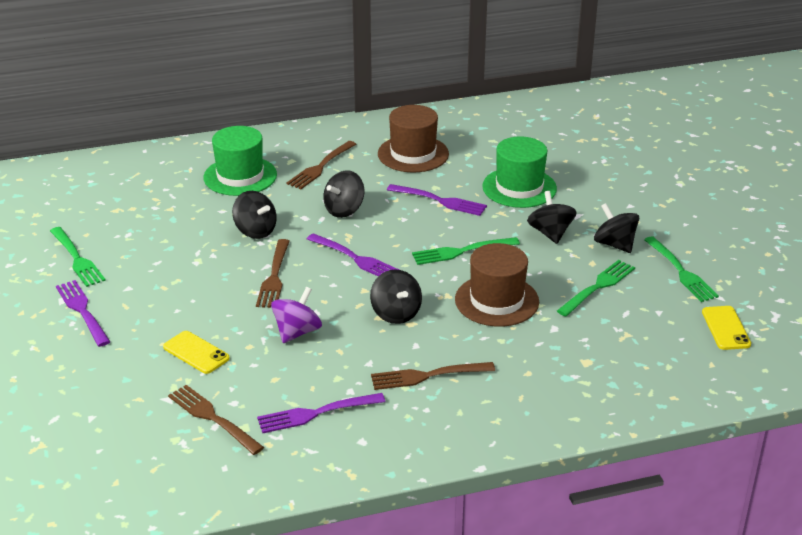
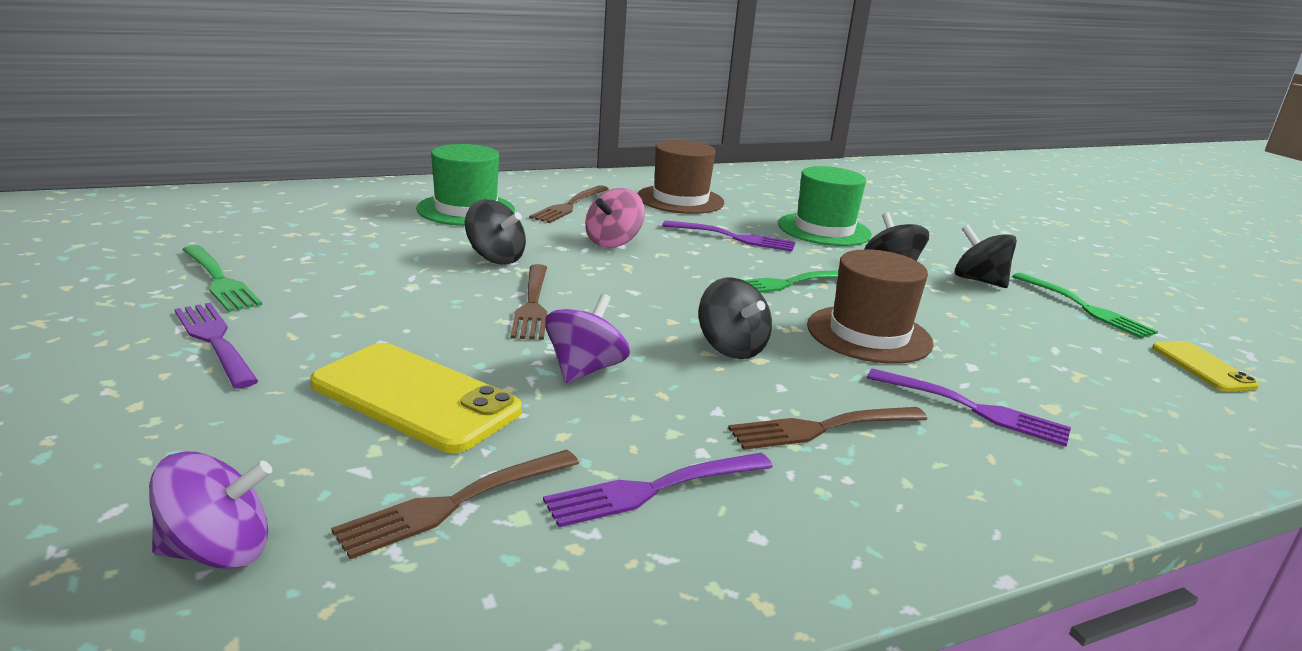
camera: 10 degrees left, 10 degrees down
(104, 440) = (218, 551): none -> purple spinning top
(196, 353) = (415, 397): yellow phone -> yellow phone, size x1.75
(213, 418) = (456, 502): brown fork -> brown fork turned 75 degrees counterclockwise
(344, 210) = (613, 242): black spinning top -> pink spinning top
(355, 258) = (645, 287): purple fork -> purple fork (972, 408)
(597, 287) = (994, 321): green fork -> none

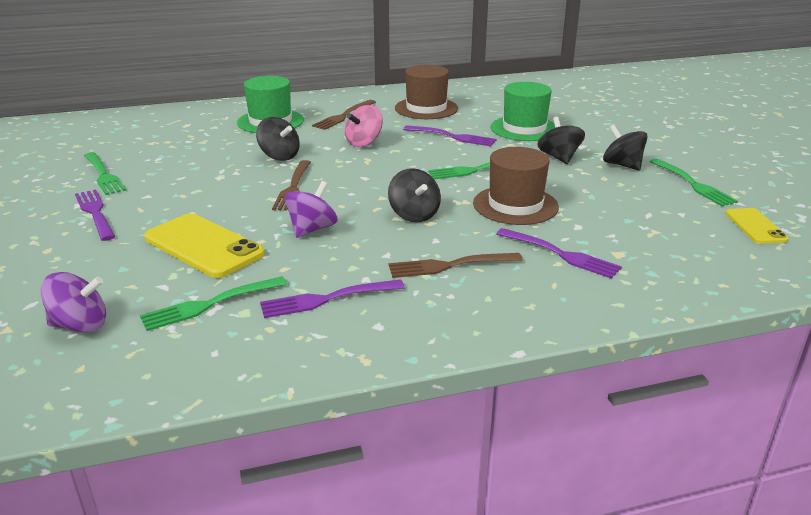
camera: 10 degrees right, 5 degrees up
(456, 502) = (211, 304): brown fork -> green fork

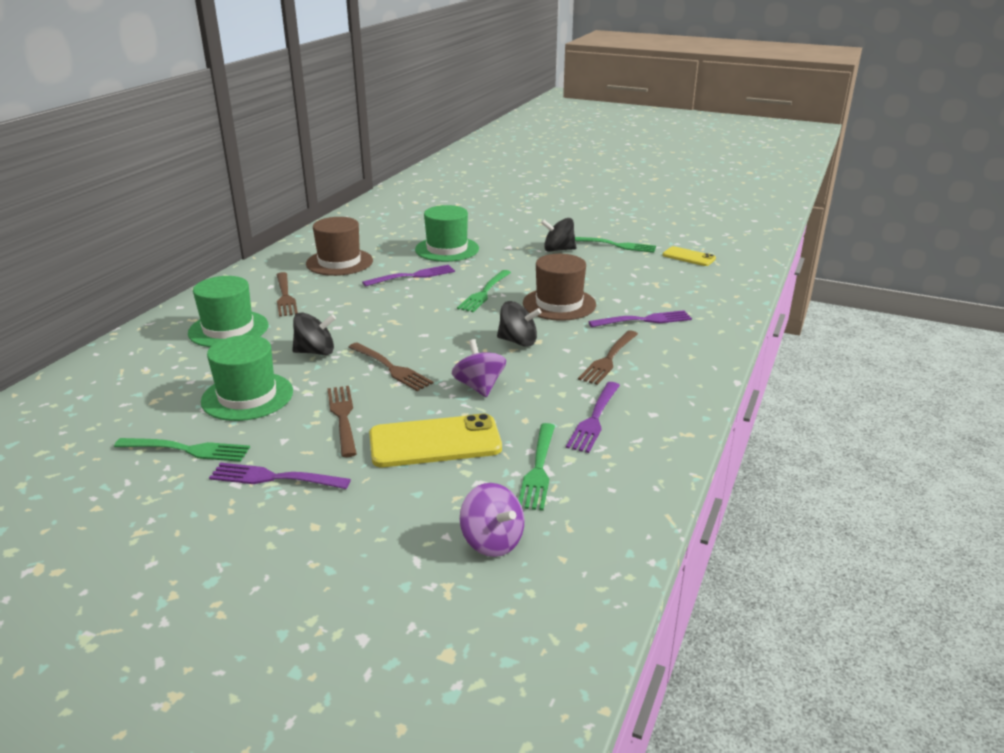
camera: 50 degrees left, 0 degrees up
(80, 325) = (492, 541): purple spinning top -> purple spinning top turned 105 degrees clockwise
(190, 163) = (247, 396): none -> green hat
(199, 201) = (343, 418): none -> brown fork
(364, 142) = (358, 310): pink spinning top -> none
(559, 158) = (514, 261): black spinning top -> none

